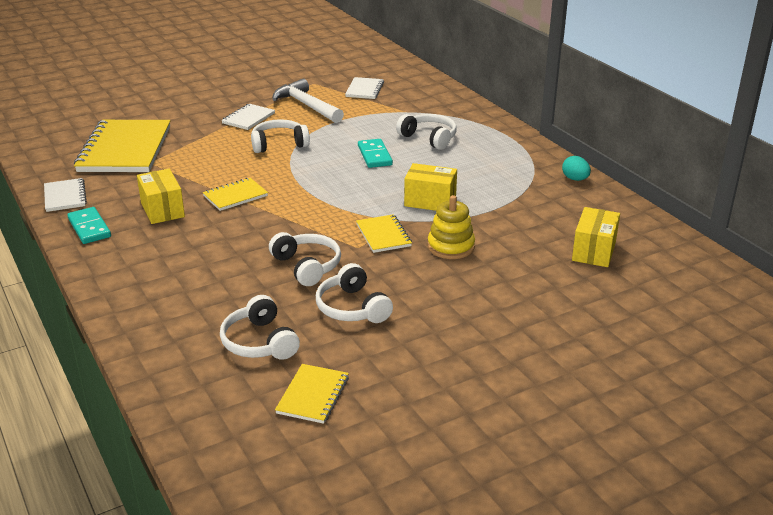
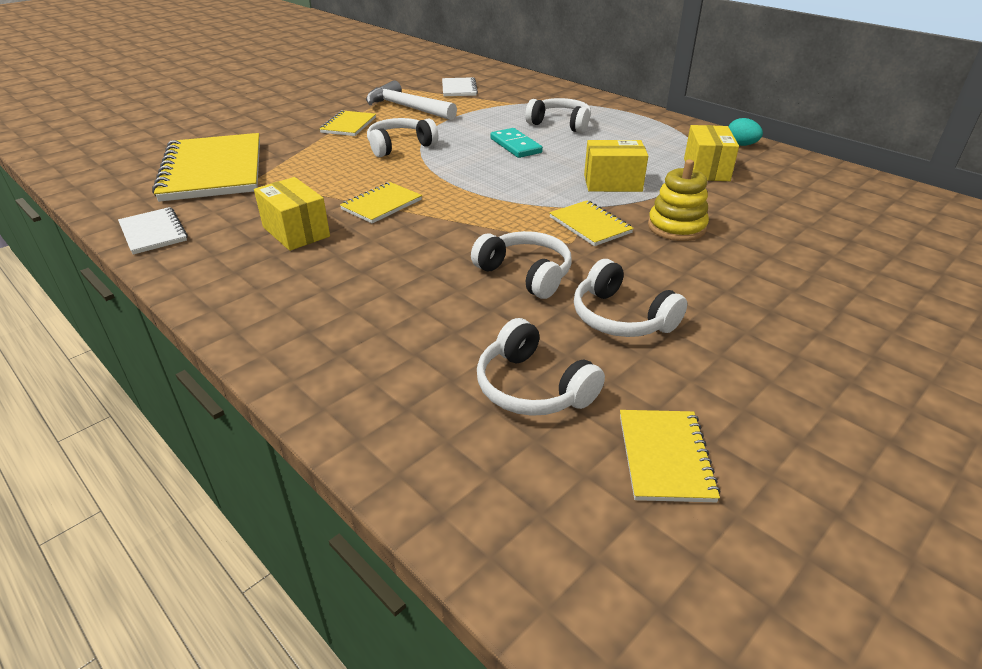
camera: 15 degrees left, 5 degrees up
(89, 228) = (204, 267): turquoise domino -> none
(248, 118) = (348, 125): white notebook -> yellow notebook
(594, 251) = (831, 211): yellow box -> yellow box (706, 170)

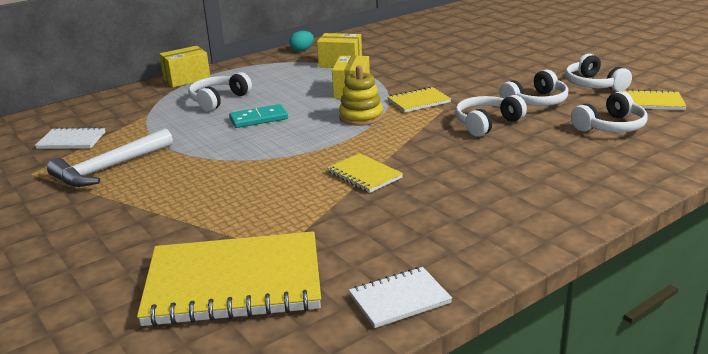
camera: 80 degrees left, 10 degrees down
(296, 232) = (411, 213): yellow box -> yellow box (187, 79)
(348, 125) = (140, 201): yellow notebook -> none
(400, 146) = (226, 170): white headphones -> white headphones (593, 85)
(676, 227) = (426, 79): yellow stacking toy -> yellow stacking toy (361, 117)

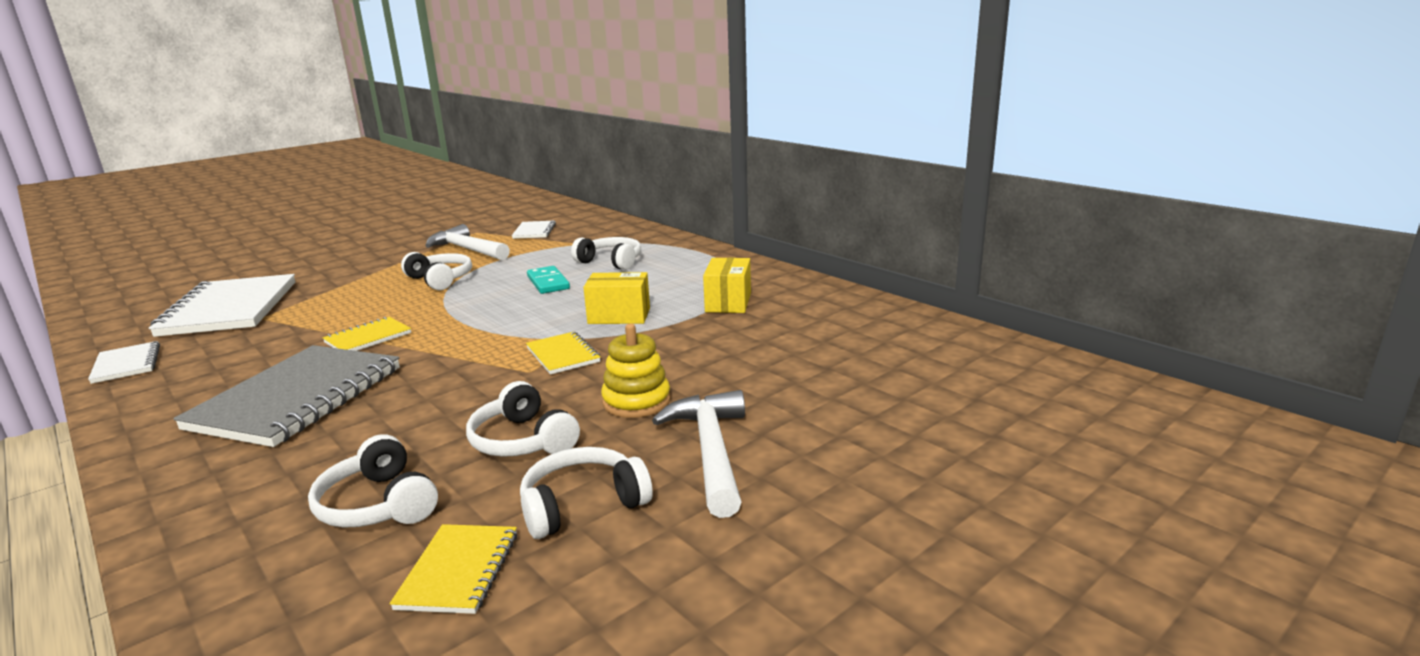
camera: 85 degrees right, 5 degrees down
(187, 79) = (680, 243): yellow box -> none
(234, 282) = (230, 309): yellow notebook -> white notebook
(302, 50) = (785, 278): turquoise egg -> none
(361, 117) = (527, 326): yellow stacking toy -> yellow stacking toy (636, 401)
(483, 179) = (297, 398): none -> grey notebook
(486, 124) = (459, 400): white headphones -> white headphones (440, 280)
(539, 64) = (710, 451): none -> white hammer

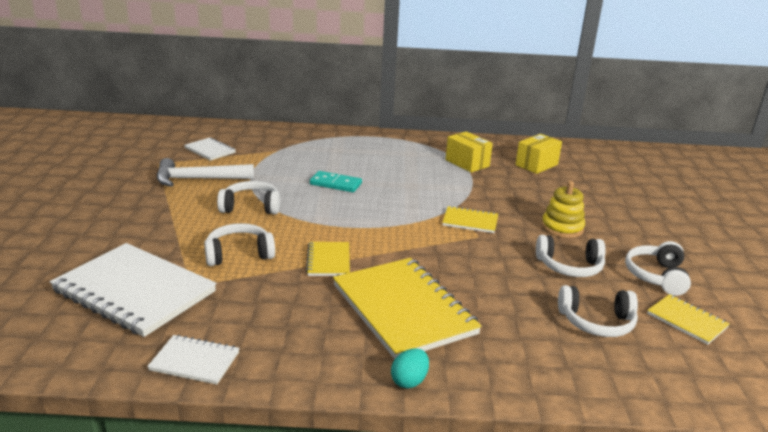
camera: 50 degrees left, 5 degrees up
(144, 450) = (409, 381): none -> turquoise egg
(297, 398) = (403, 309): grey notebook -> yellow notebook
(611, 262) = (335, 158): white headphones -> white headphones (239, 254)
(619, 316) = (436, 190): yellow box -> yellow box (536, 165)
(710, 451) = (638, 234): white hammer -> none

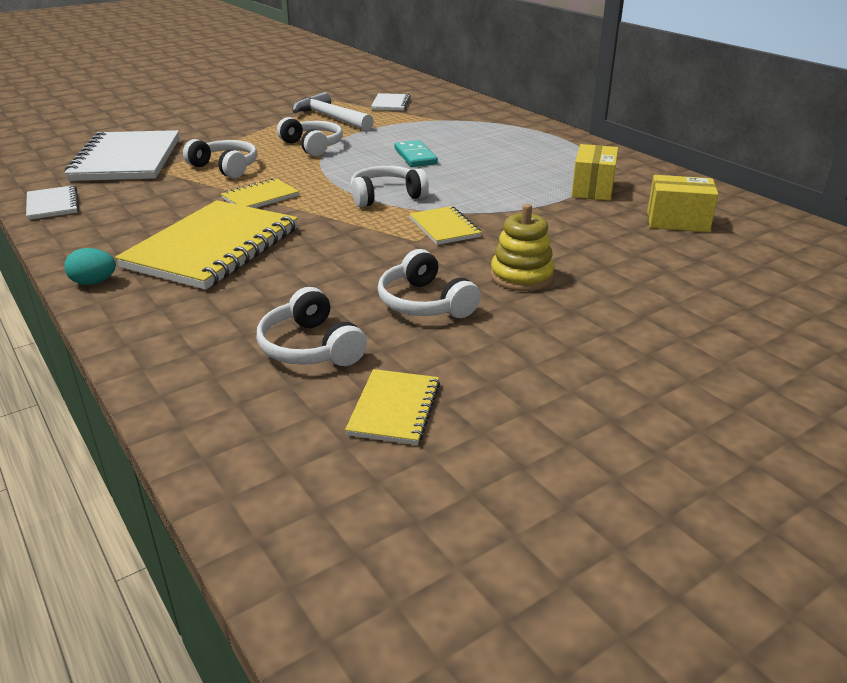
camera: 55 degrees right, 5 degrees up
(657, 276) = (491, 364): white headphones -> white headphones (386, 196)

